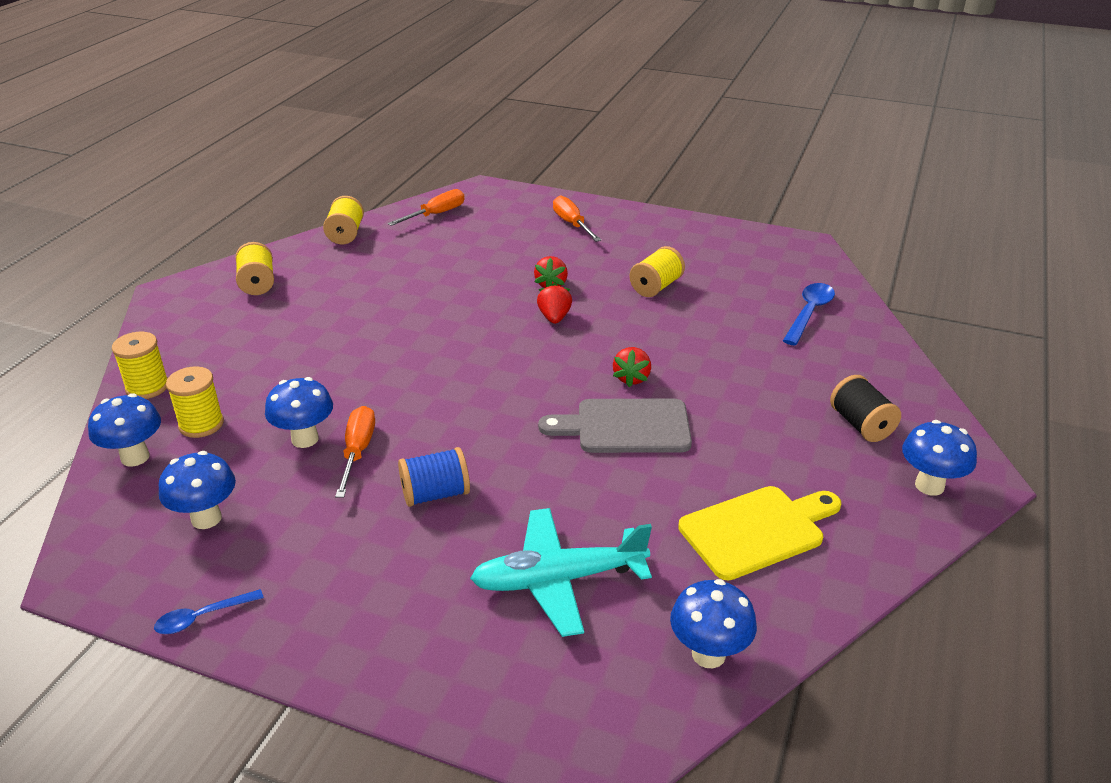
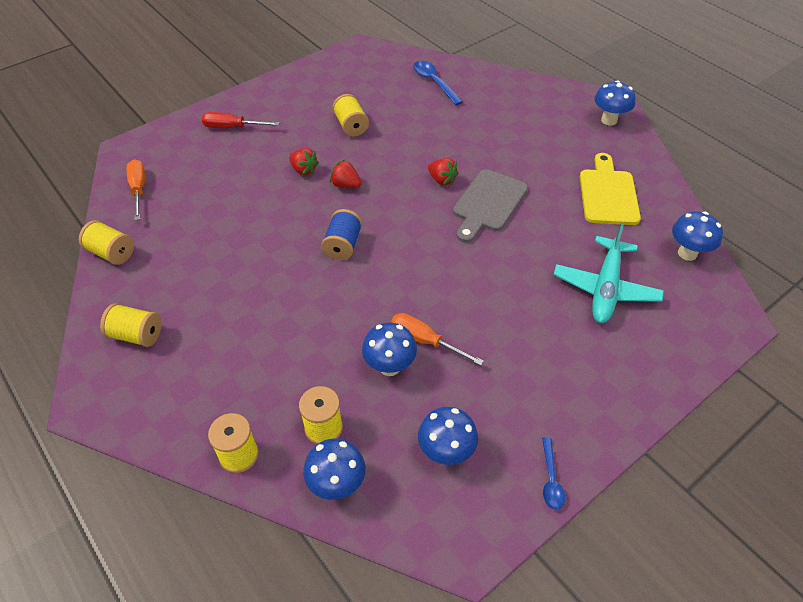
camera: 60 degrees left, 15 degrees up
(435, 494) = (497, 315): blue spool -> blue spool (343, 245)
(572, 224) = (232, 127): orange screwdriver -> red screwdriver
(861, 425) = (548, 117): black spool -> none

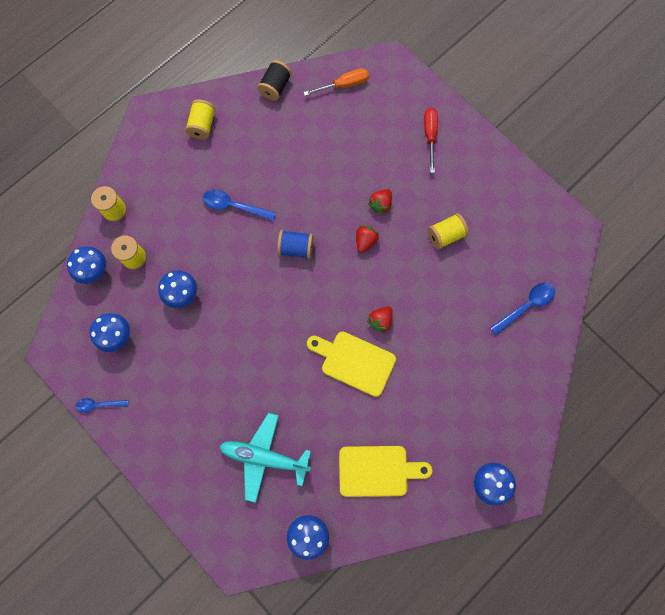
camera: 85 degrees right, 25 degrees up
(111, 253) = (275, 87): yellow spool -> black spool
(271, 304) = (234, 206): none -> blue spoon
(425, 341) = (206, 317): orange screwdriver -> none
(488, 203) = (354, 362): grey cutting board -> yellow cutting board

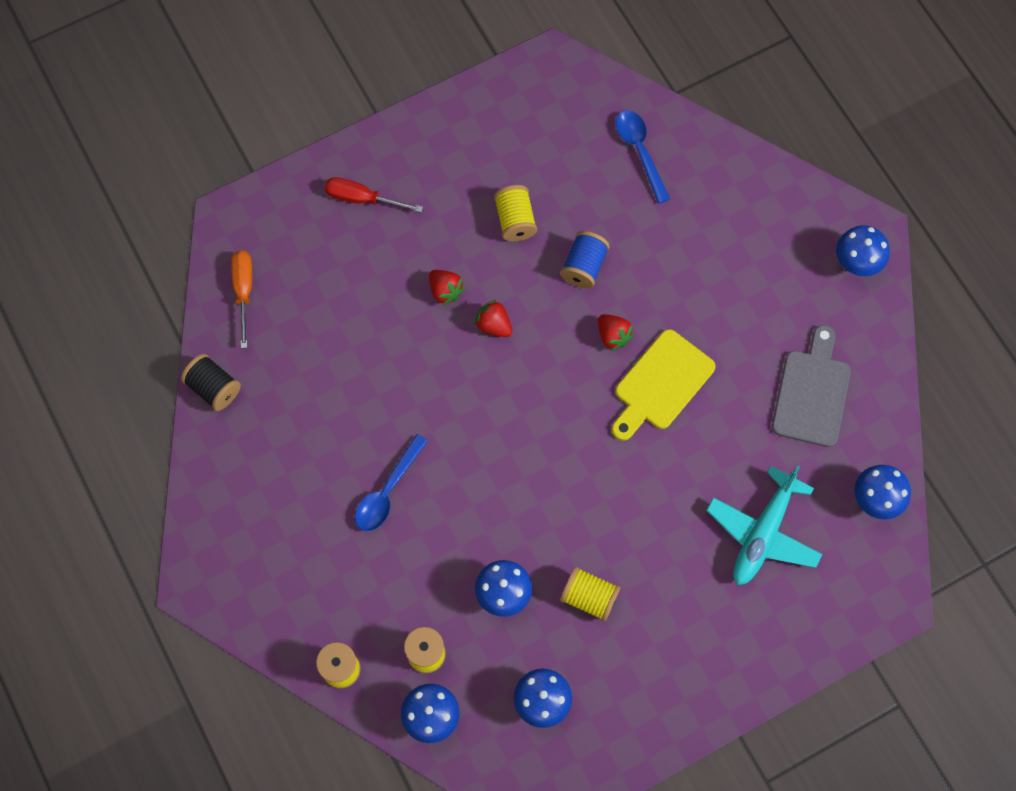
camera: 75 degrees left, 5 degrees down
(99, 405) = (636, 748): blue spoon -> none
(202, 125) = (242, 508): yellow spool -> yellow spool (589, 597)
(296, 248) = (477, 420): blue spool -> blue spool (584, 266)
(377, 470) = (812, 393): yellow cutting board -> grey cutting board

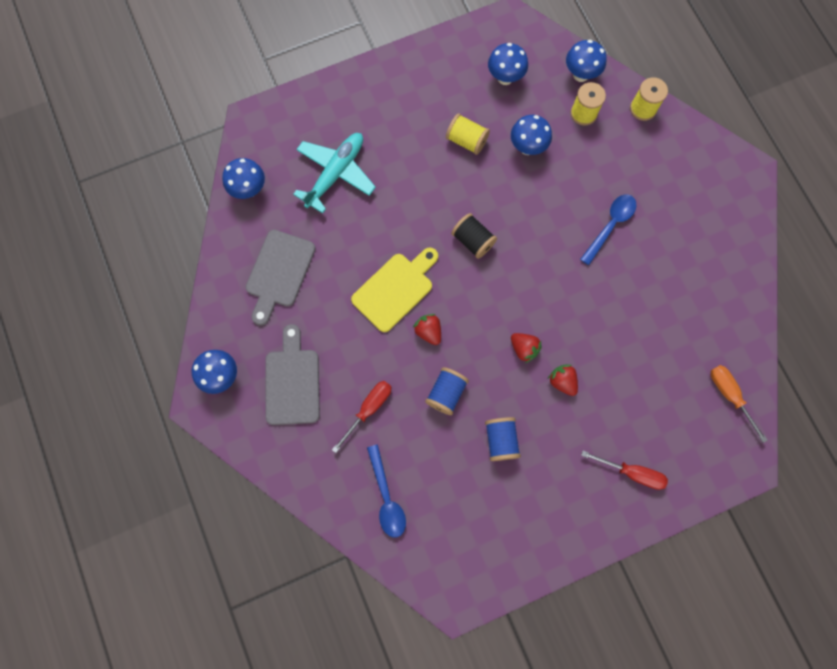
camera: 175 degrees left, 5 degrees up
(214, 388) = (748, 316): black spool -> black spool (473, 241)
(244, 291) = (729, 395): orange screwdriver -> orange screwdriver turned 150 degrees clockwise
(515, 220) = (501, 440): yellow spool -> blue spool
(674, 241) = (368, 409): none -> red screwdriver
(769, 264) = (292, 382): none -> grey cutting board

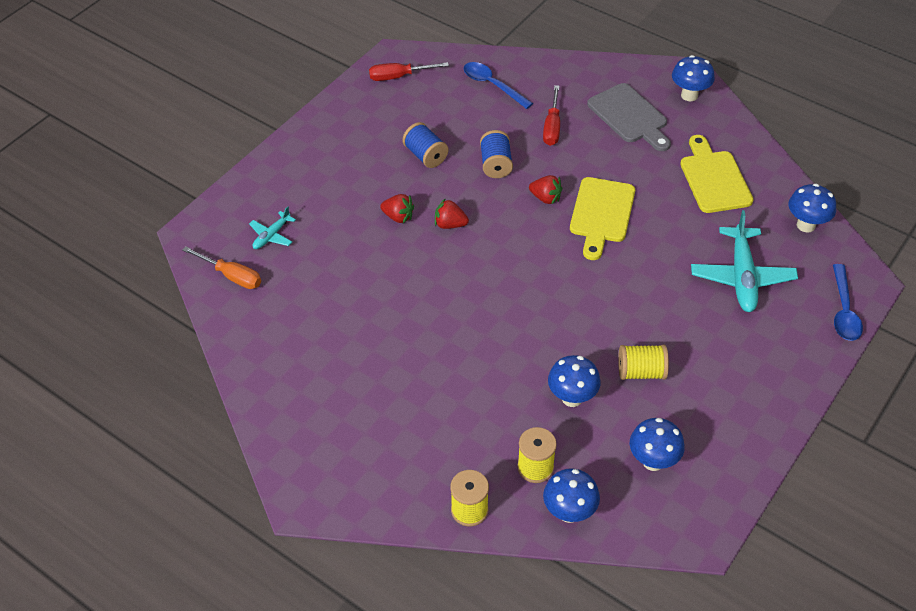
camera: 150 degrees right, 25 degrees down
(279, 273) = (714, 179): grey cutting board -> yellow cutting board
(473, 241) = (561, 285): black spool -> none
(610, 225) = (432, 365): blue spoon -> blue spoon (844, 311)
(632, 472) = (297, 183): red screwdriver -> red screwdriver (399, 77)
(679, 422) = (271, 236): none -> turquoise plane

